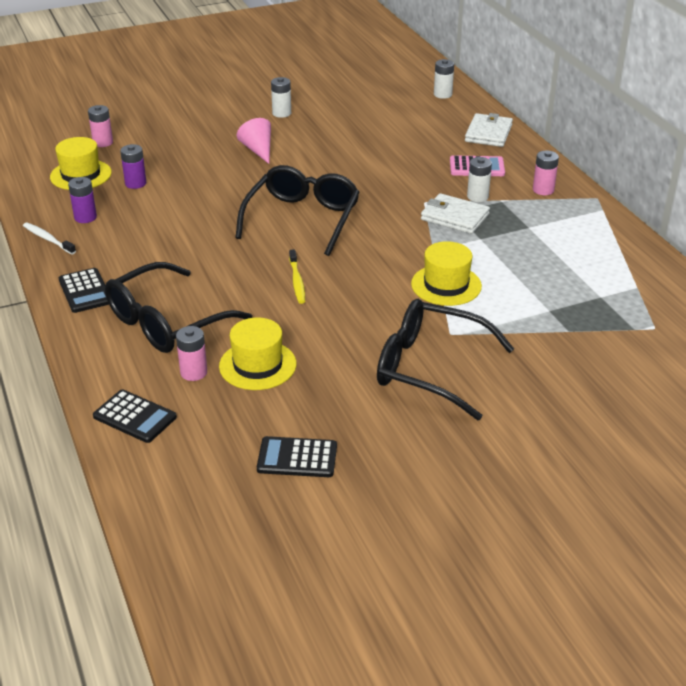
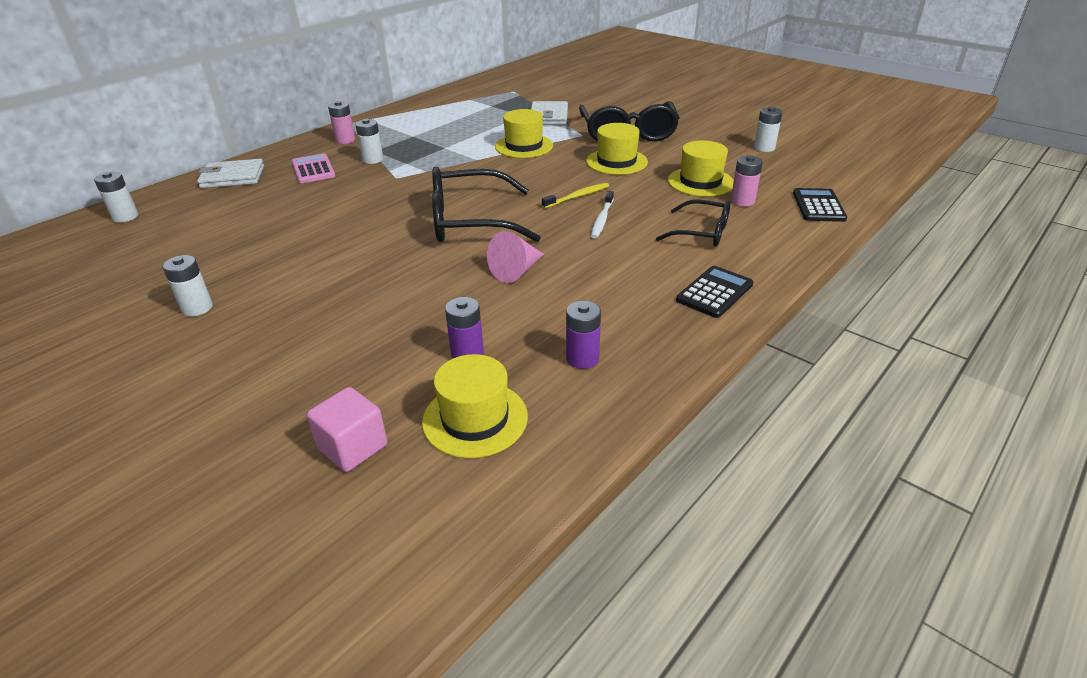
camera: 115 degrees left, 0 degrees up
(48, 239) = (656, 366): white toothbrush -> white toothbrush (602, 219)
(103, 142) = (353, 447): pink battery -> pink cube
(166, 322) = (701, 232): black glasses -> black glasses, size x0.59
(258, 150) = (323, 291): pink cone -> pink cone (517, 271)
(297, 458) = (764, 148): black calculator -> white battery
(354, 330) = (616, 162): none -> yellow hat
(454, 217) = (416, 161): white wallet -> white wallet (548, 116)

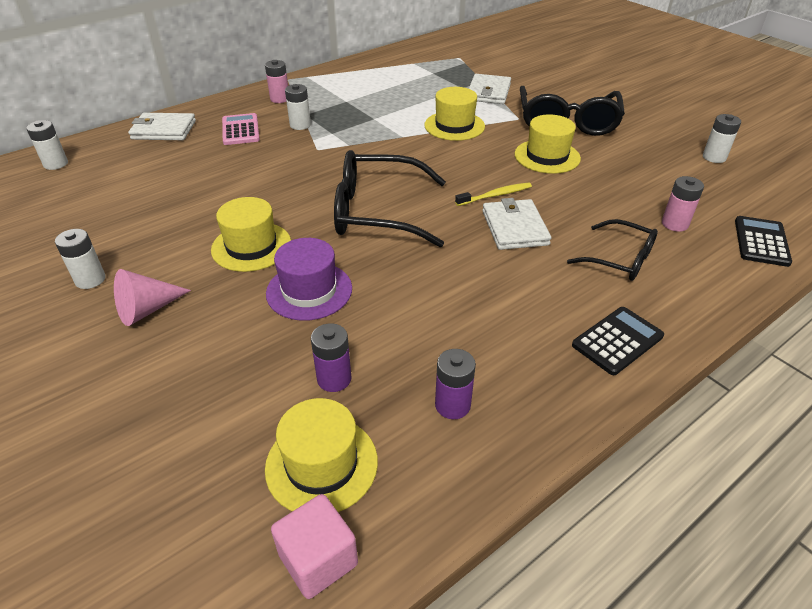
camera: 10 degrees right, 5 degrees up
(353, 447) = (190, 477): pink cube -> pink cube (318, 559)
(423, 290) = (309, 291): none -> purple hat
(517, 271) = (410, 281): pink cone -> pink cone (147, 309)
(602, 219) = (514, 228): white toothbrush -> white wallet
(700, 182) = (633, 193): yellow hat -> yellow hat (251, 246)

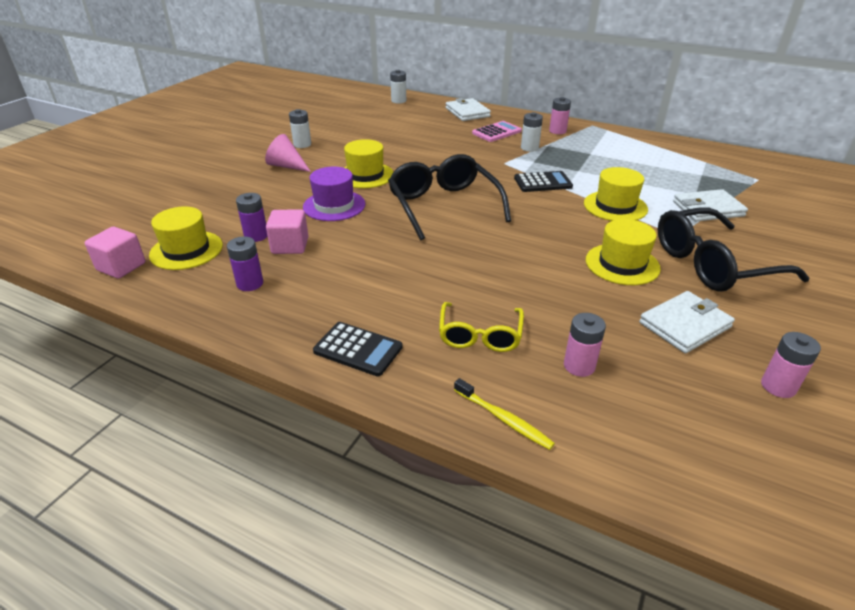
camera: 65 degrees right, 5 degrees down
(383, 350) = (290, 246): none -> pink cube
(495, 195) = (520, 250): yellow toothbrush -> yellow toothbrush (504, 419)
(514, 228) = (479, 269): white wallet -> white wallet (685, 325)
(620, 259) = (480, 335): black glasses -> yellow glasses
(714, 157) = (778, 386): white battery -> pink battery
(761, 242) = (608, 442): black calculator -> black calculator (543, 182)

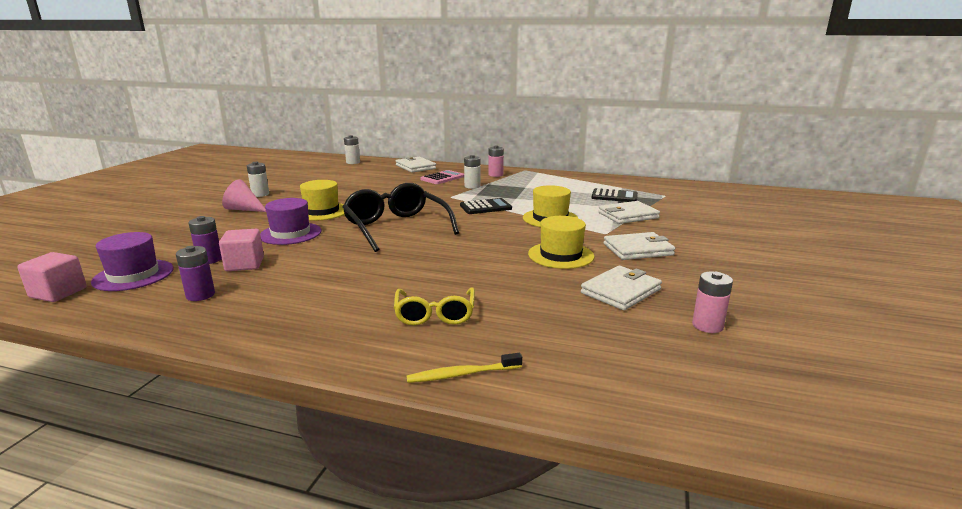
camera: 10 degrees left, 15 degrees down
(186, 250) = (133, 275): yellow hat -> purple hat
(358, 349) = (313, 335): black calculator -> black calculator (614, 196)
(504, 419) = (462, 374): yellow toothbrush -> yellow toothbrush turned 135 degrees clockwise
(579, 366) = (530, 328): pink battery -> none
(713, 264) = (638, 249): black glasses -> white wallet

